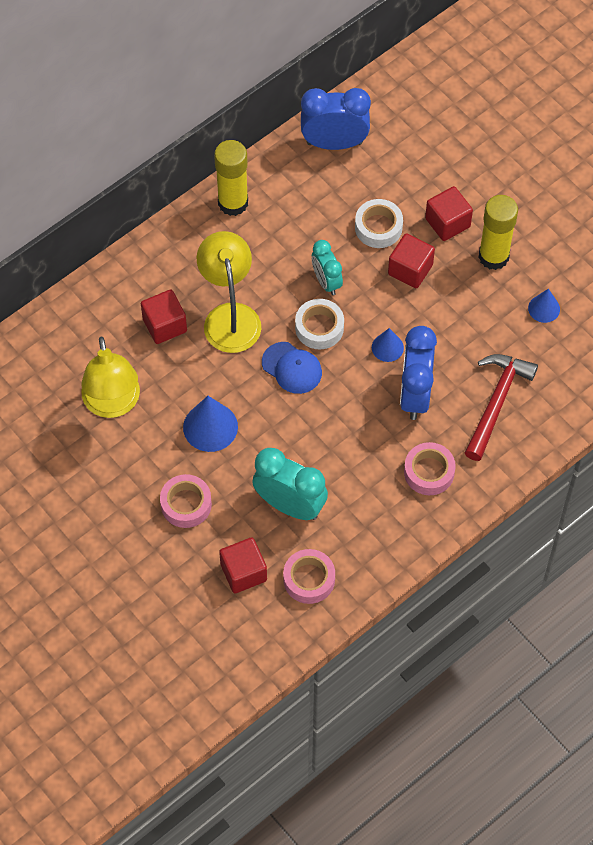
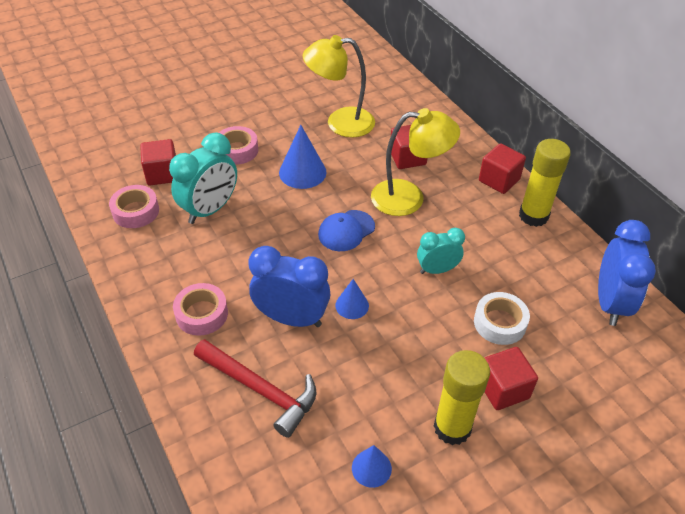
camera: 100 degrees right, 15 degrees down
(319, 328) = (385, 256): white tape -> none
(410, 269) = (443, 341): red cube -> red cube (499, 180)

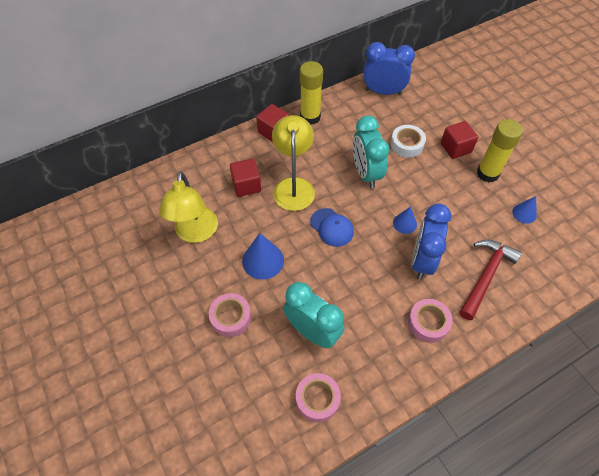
camera: 90 degrees left, 10 degrees up
(162, 174) = (264, 383): red cube -> none
(437, 270) = (366, 173): turquoise clock -> turquoise clock, size x1.62

